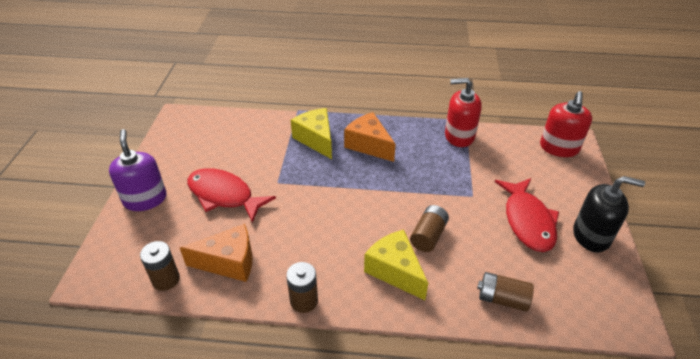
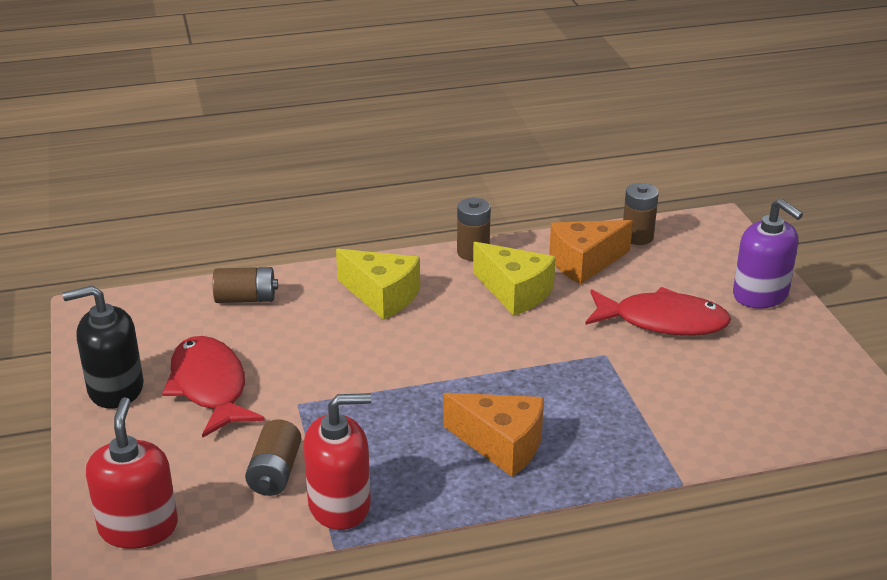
camera: 160 degrees right, 10 degrees down
(316, 139) = (600, 432): yellow cheese -> yellow cheese (515, 292)
(428, 236) = (352, 339): brown battery -> brown battery (275, 473)

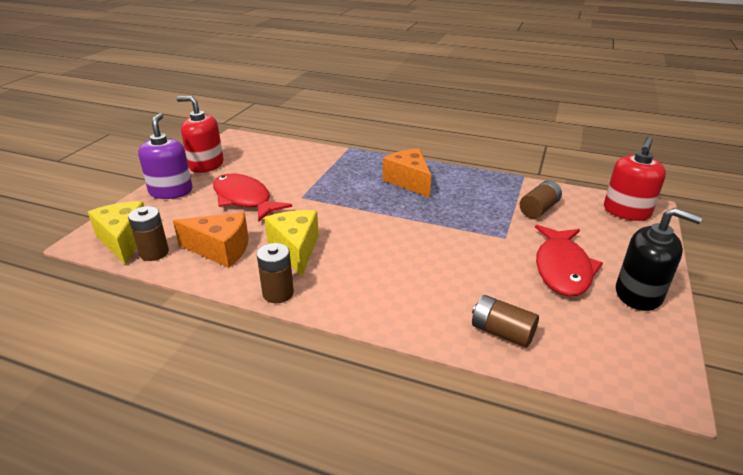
camera: 145 degrees left, 0 degrees up
(340, 505) = (511, 187): red soap dispenser -> red soap dispenser (206, 165)
(382, 296) = (388, 286): yellow cheese -> yellow cheese (123, 240)

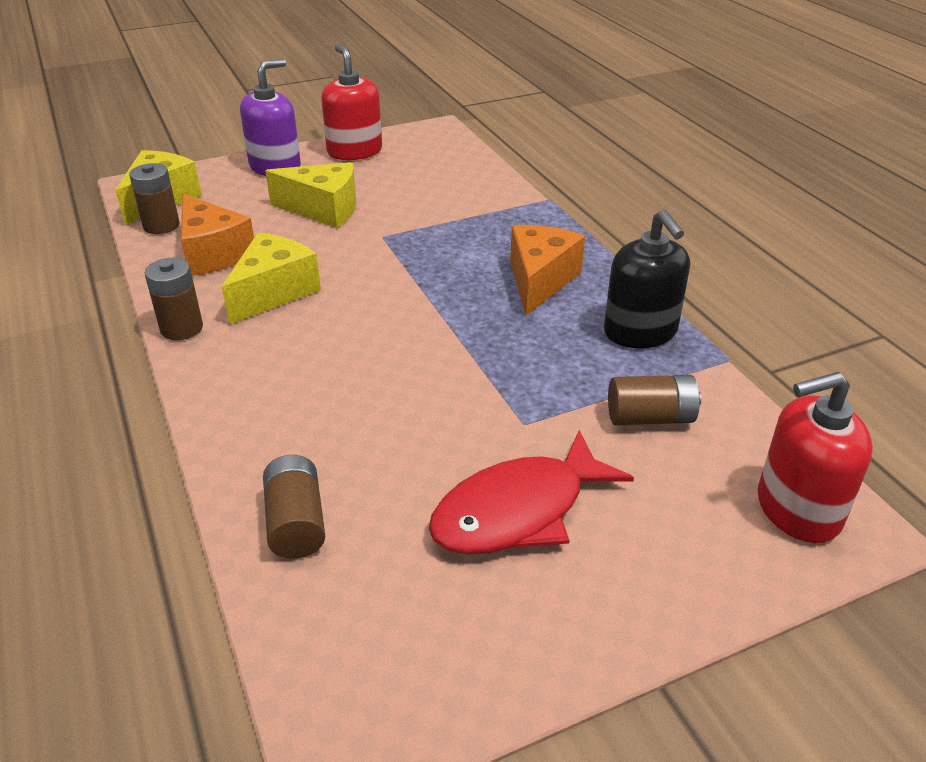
camera: 45 degrees right, 5 degrees up
(244, 199) = (323, 209): red fish -> yellow cheese
(638, 294) = (555, 620): black soap dispenser -> black soap dispenser (640, 332)

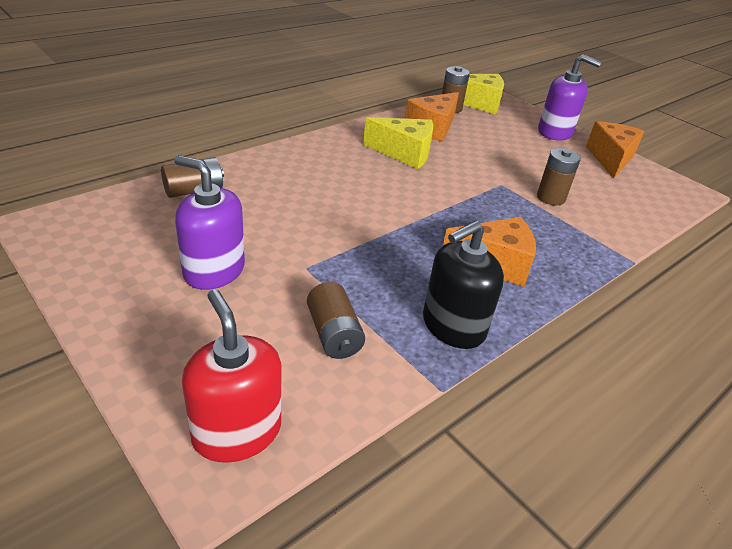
camera: 70 degrees right, 0 degrees up
(181, 328) = (351, 131): brown battery -> brown battery (550, 198)
(323, 209) = (516, 157): yellow cheese -> none
(354, 151) = (610, 159): red soap dispenser -> orange cheese
(518, 511) = (214, 271): red fish -> purple soap dispenser

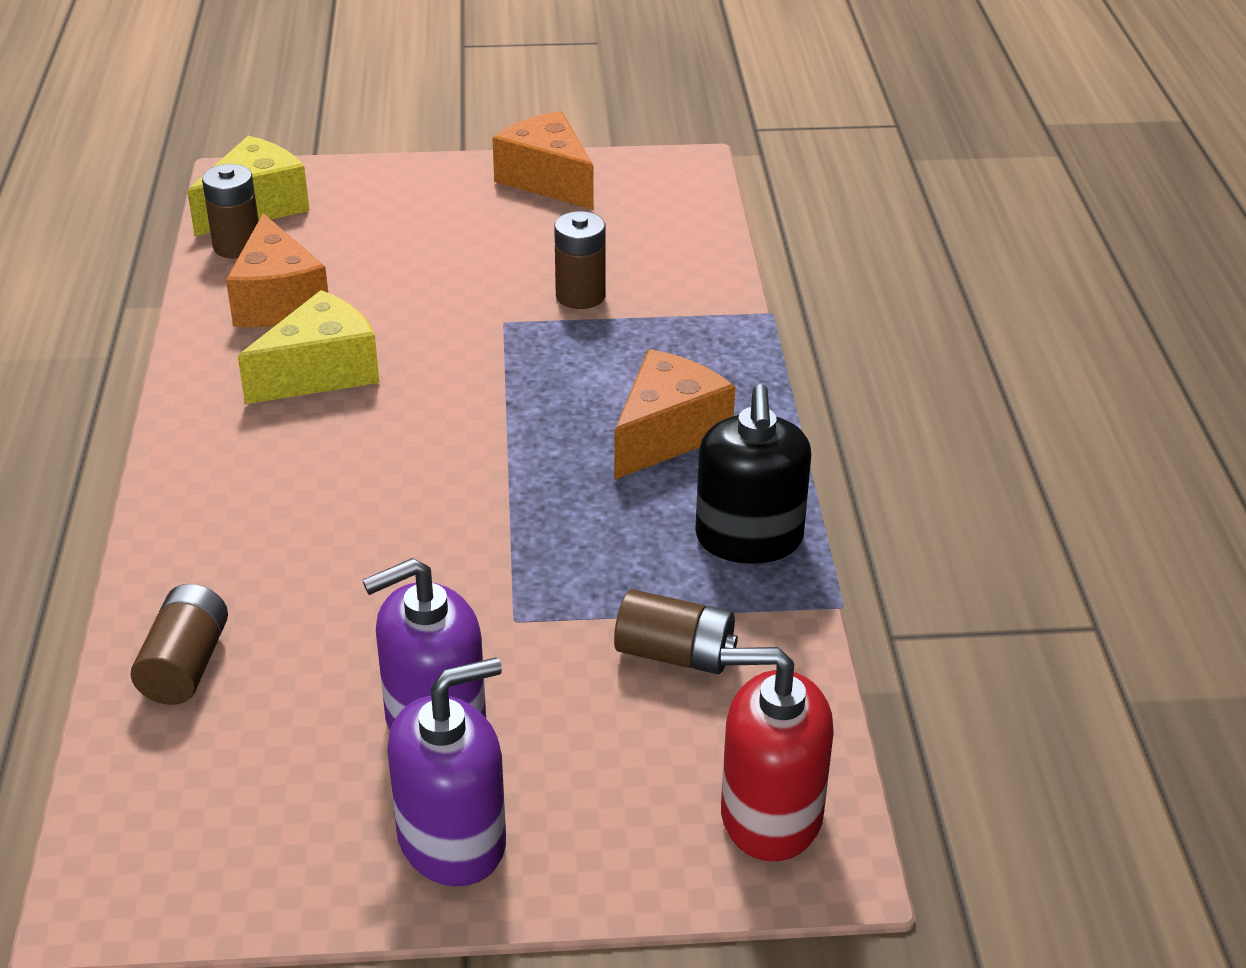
camera: 50 degrees left, 0 degrees up
(555, 132) = (427, 185): purple soap dispenser -> purple soap dispenser (452, 840)

